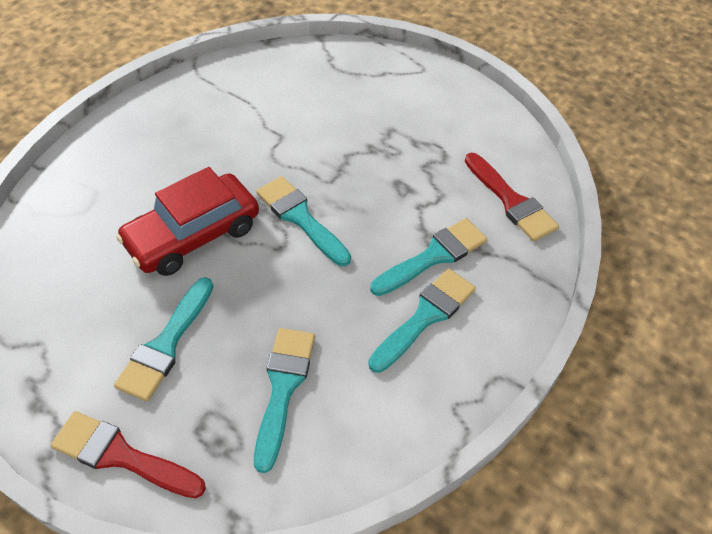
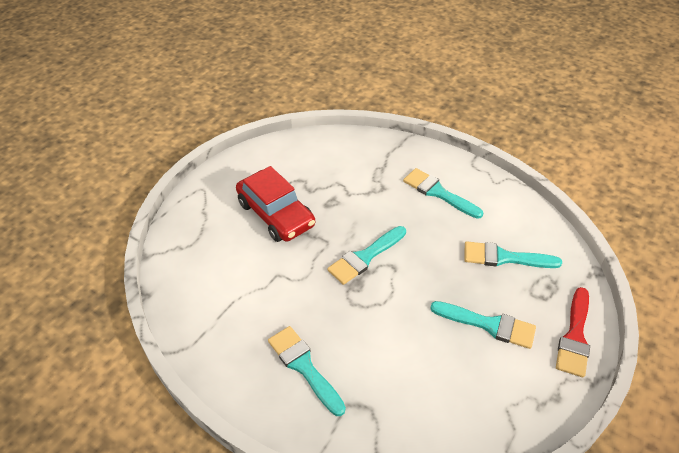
camera: 90 degrees left, 5 degrees down
(193, 235) = (389, 322): red car -> red car (276, 214)
(433, 256) = (391, 188): turquoise brush -> turquoise brush (304, 366)
(511, 201) = (341, 151): red brush -> none

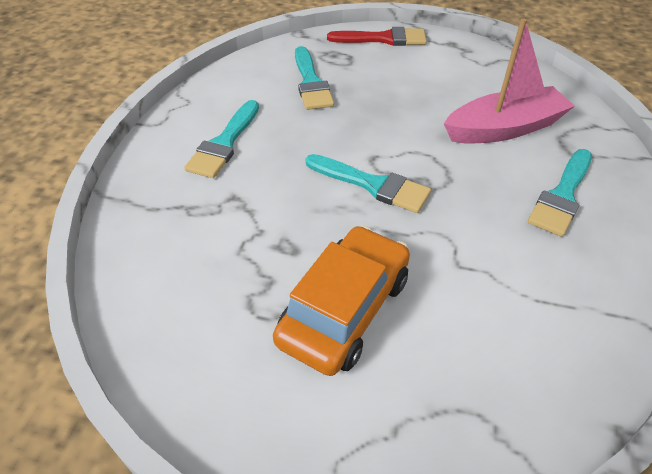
camera: 110 degrees left, 0 degrees up
(276, 214) = (344, 309): red car -> orange car
(397, 370) = (504, 128): none -> pink boat
(489, 325) = (405, 82): turquoise brush -> none

